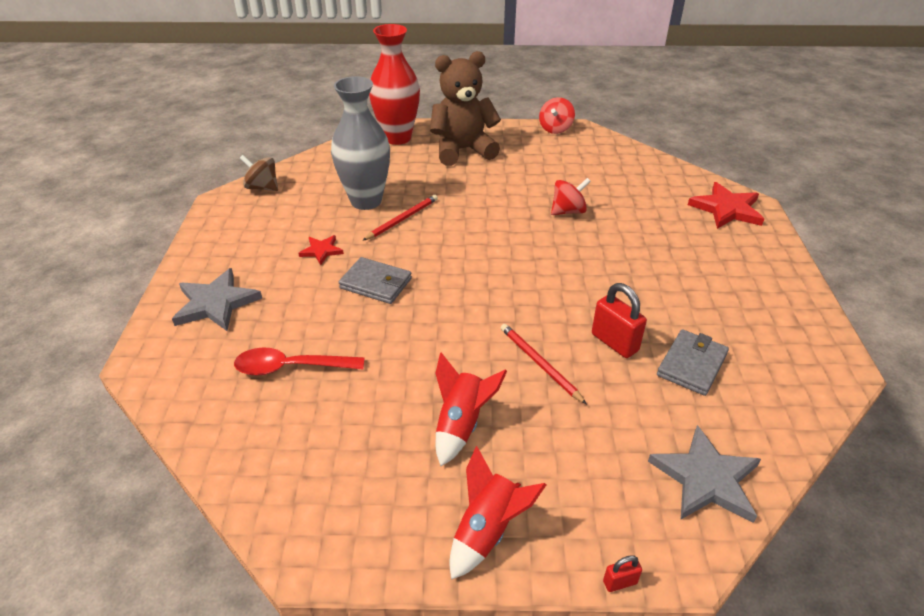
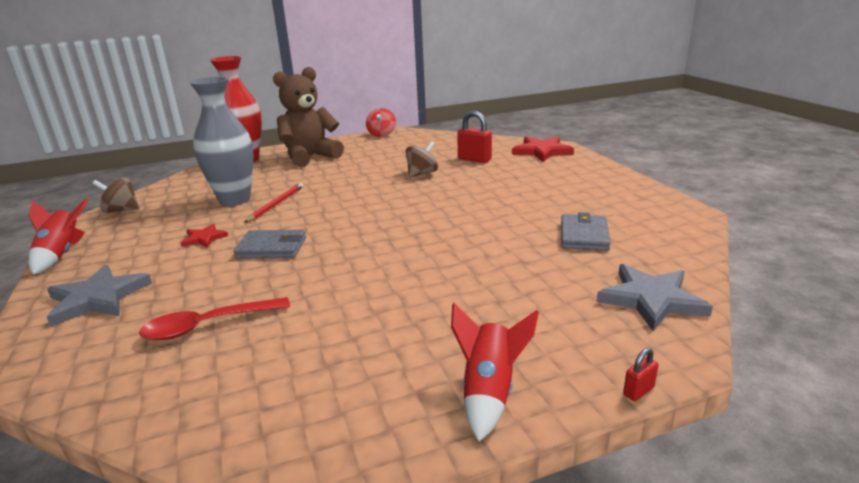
camera: 20 degrees left, 15 degrees down
(461, 424) = (413, 321): red rocket -> red rocket (62, 254)
(539, 364) = (459, 264): red pencil -> none
(568, 211) = (422, 173): red spinning top -> brown spinning top
(614, 342) = (513, 237): red padlock -> red padlock (474, 159)

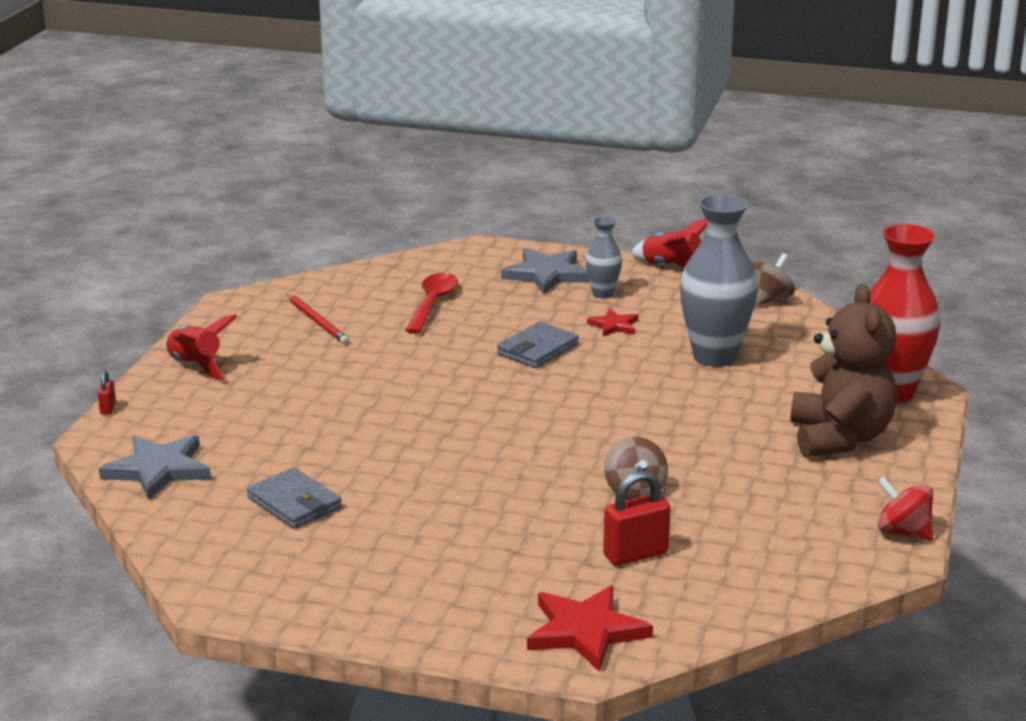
camera: 125 degrees right, 0 degrees up
(138, 261) = (602, 294): none -> grey vase
(276, 204) = (662, 375): red pencil -> red pencil (317, 321)

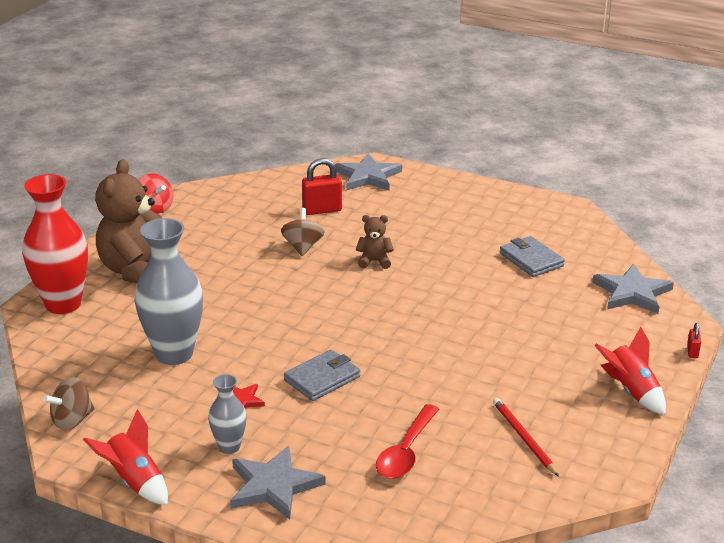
camera: 170 degrees left, 5 degrees up
(522, 480) = (374, 261): none -> brown teddy bear
(586, 631) = (368, 176): red star -> grey star

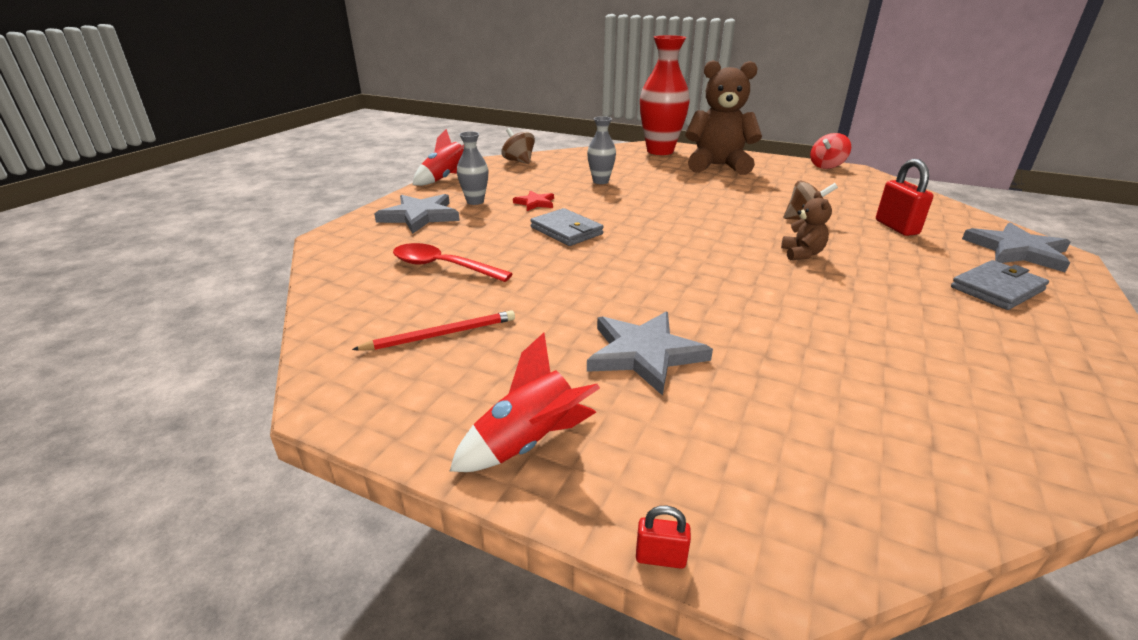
camera: 90 degrees right, 0 degrees up
(174, 354) = (600, 181): grey vase -> grey vase, size x0.51
(531, 260) = (897, 369): grey wallet -> grey wallet (997, 289)
(632, 293) = (860, 488): grey star -> grey star (644, 353)

